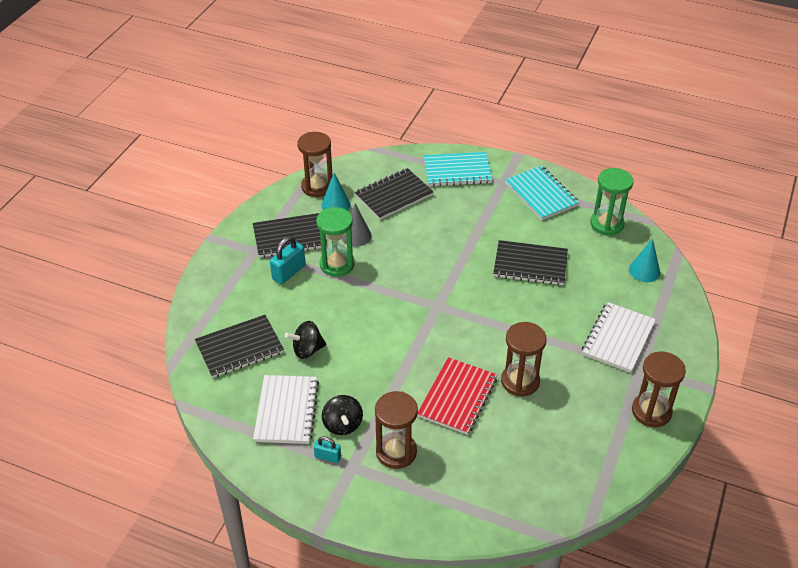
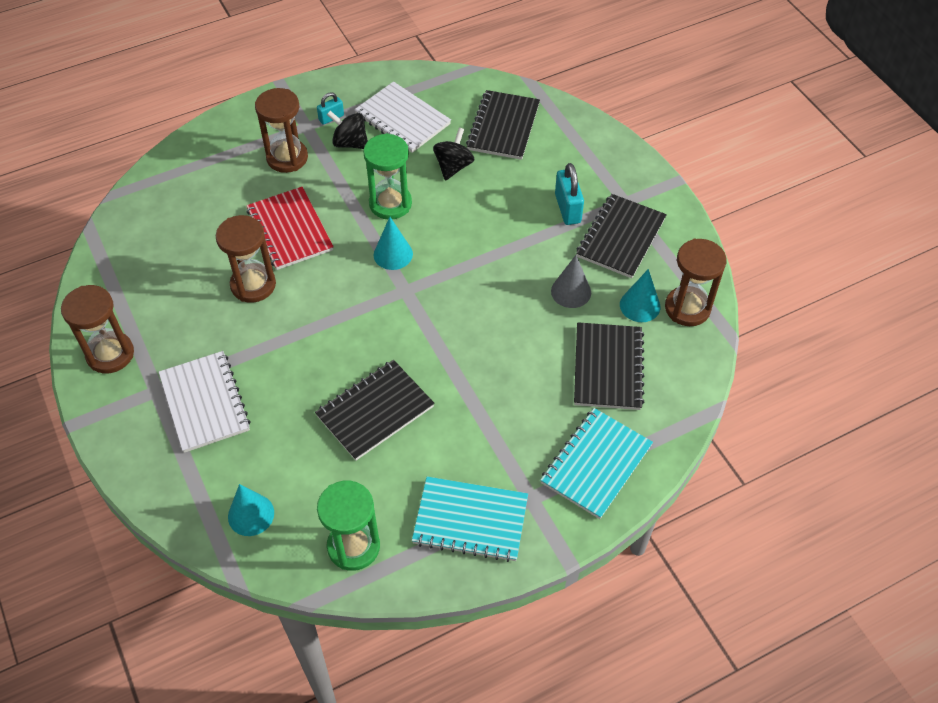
camera: 130 degrees right, 10 degrees up
(337, 264) = (542, 250): green hourglass -> green hourglass (390, 204)
(417, 330) = (393, 254): none -> turquoise cone

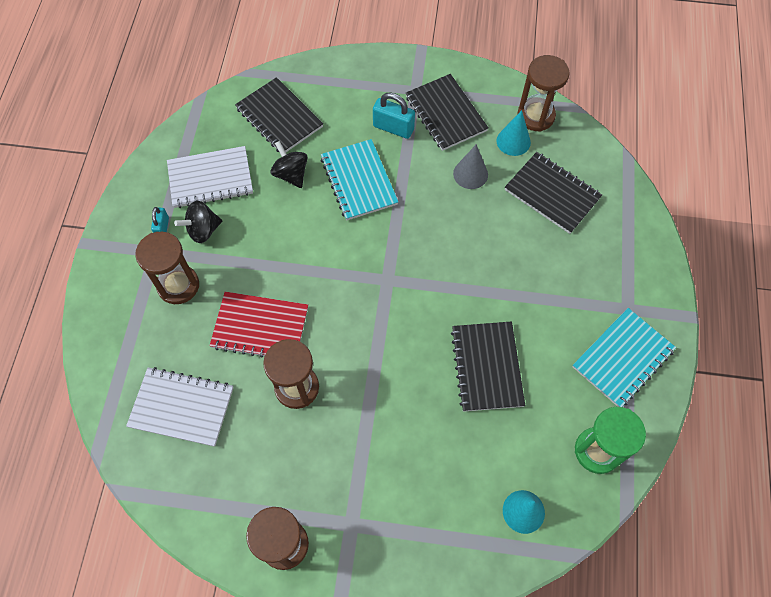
camera: 55 degrees left, 10 degrees up
(205, 403) = (392, 491): white notebook -> white notebook (182, 407)
(390, 204) = (292, 239): green hourglass -> none
(393, 254) = (345, 267): turquoise cone -> none
(596, 464) = (626, 251): turquoise notebook -> turquoise notebook (359, 181)

